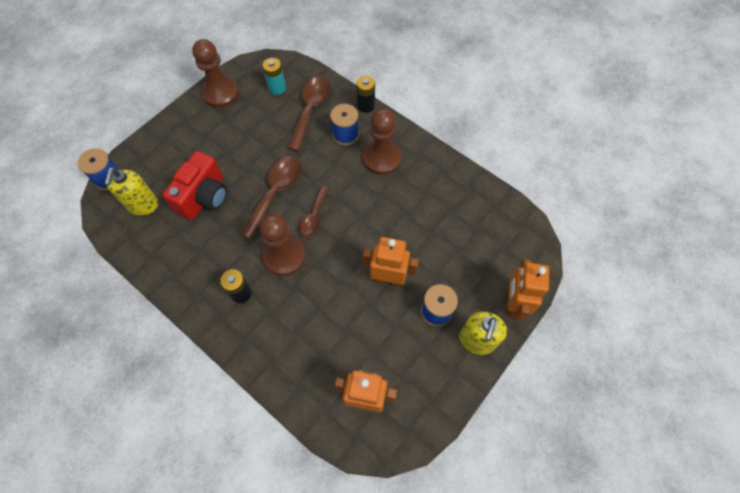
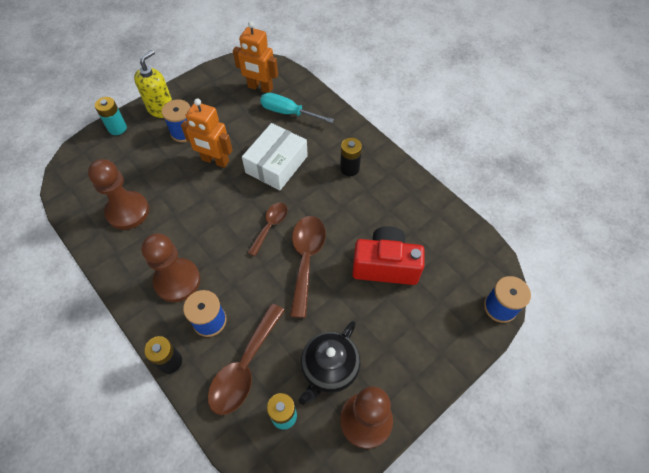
camera: 170 degrees left, 5 degrees down
(143, 205) = (453, 267): yellow soap dispenser -> none
(204, 197) = (385, 265): red camera -> red camera turned 60 degrees clockwise
(248, 117) = (329, 369): none -> black teapot
(275, 192) = (306, 259): brown spoon -> brown spoon turned 150 degrees clockwise
(284, 256) = (306, 193): brown pawn -> brown pawn (128, 211)
(321, 285) = (276, 164): none -> white box
(321, 362) = (288, 113): none -> turquoise screwdriver
(513, 303) = (117, 128): orange robot -> turquoise battery

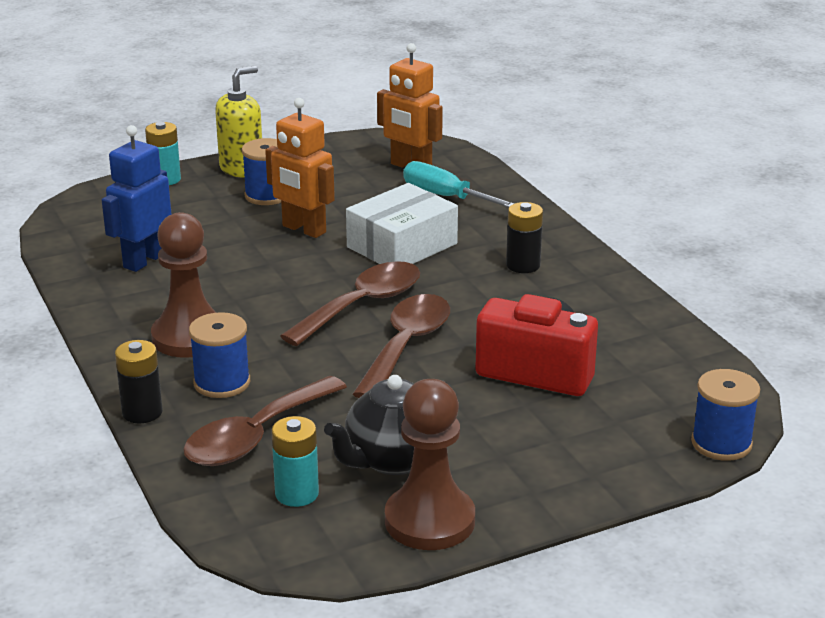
camera: 15 degrees right, 30 degrees down
(128, 211) = (144, 260): brown pawn -> blue robot
(270, 226) = (363, 305): brown spoon -> brown spoon, size x1.64

